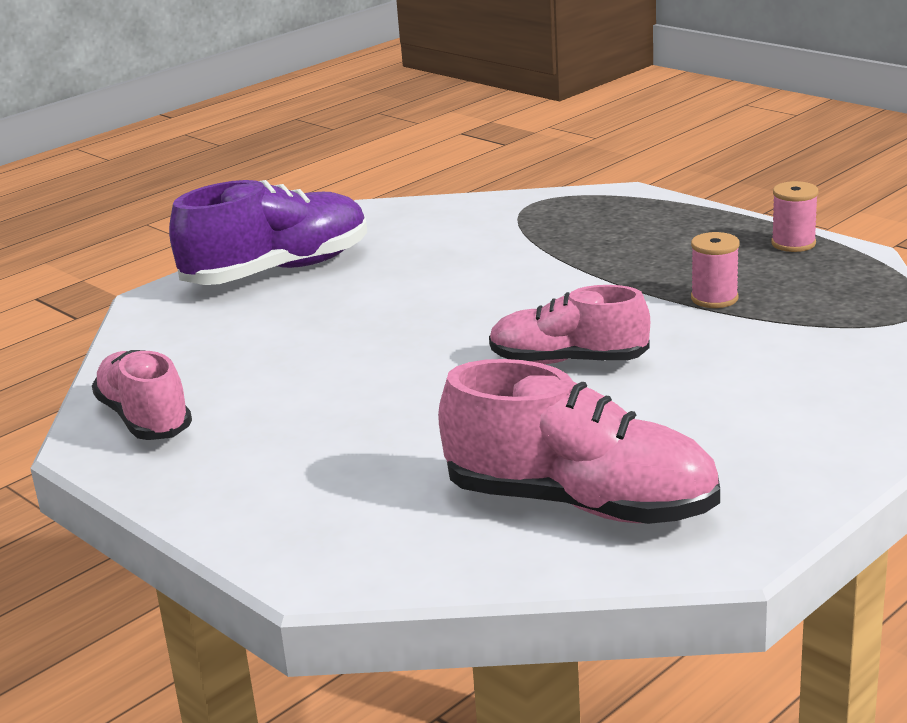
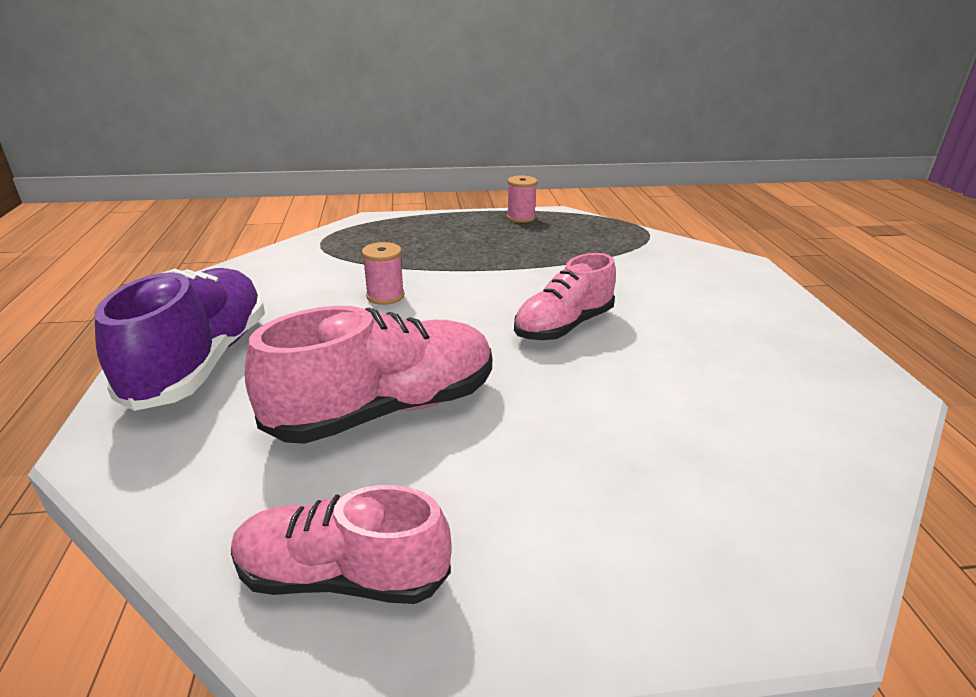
camera: 55 degrees left, 5 degrees up
(581, 504) = (780, 410): pink shoe -> pink shoe (385, 409)
(714, 298) = (551, 257): pink spool -> pink spool (385, 296)

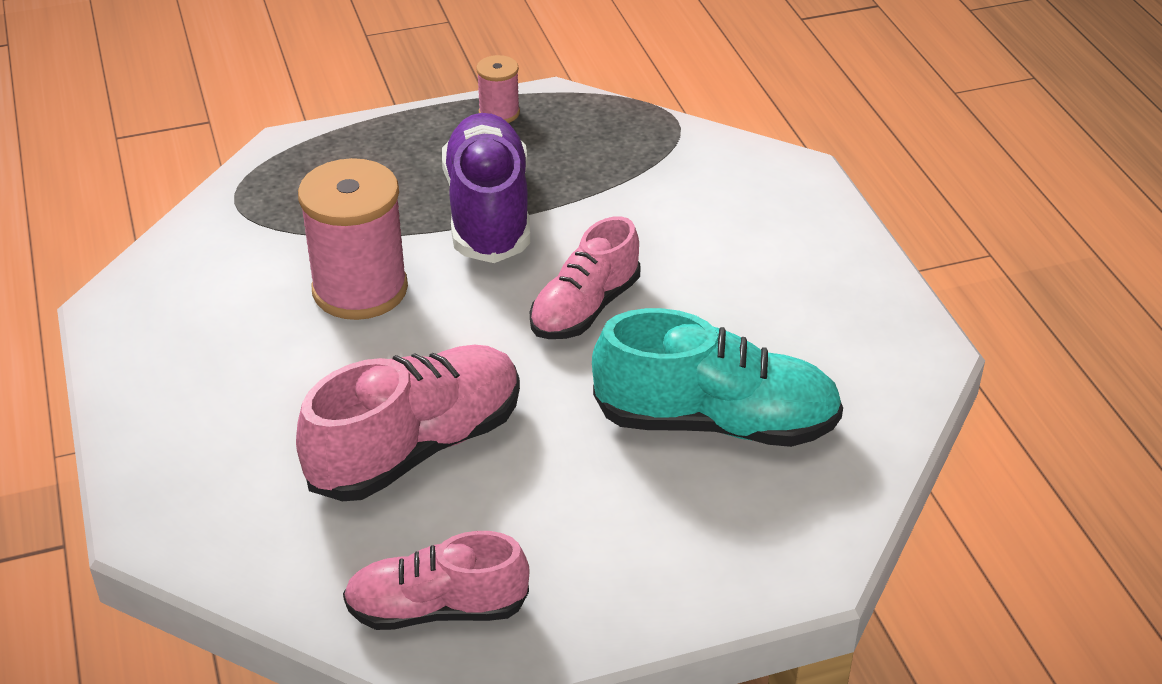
camera: 10 degrees left, 10 degrees up
(201, 361) = (188, 416): purple shoe -> purple shoe (488, 212)
(385, 296) = (360, 289): pink spool -> pink spool, size x2.03
(680, 425) = (716, 422): none -> turquoise shoe

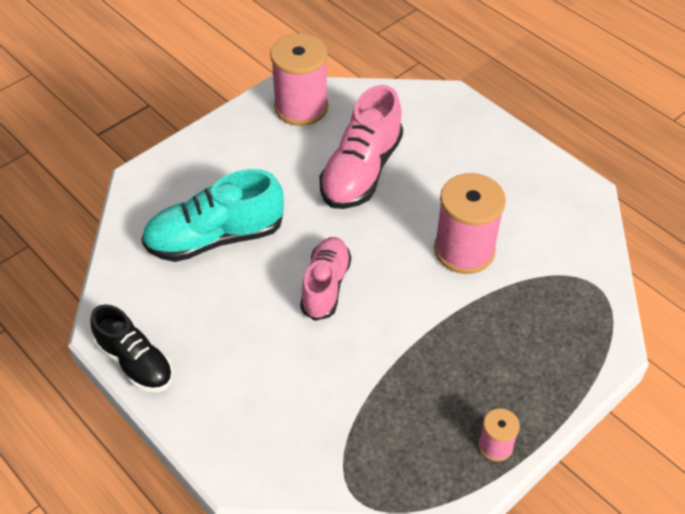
camera: 155 degrees right, 10 degrees up
(437, 609) = (301, 107): pink shoe -> pink spool
(488, 212) = (433, 340): purple shoe -> none
(890, 303) = (135, 362): none -> black shoe

